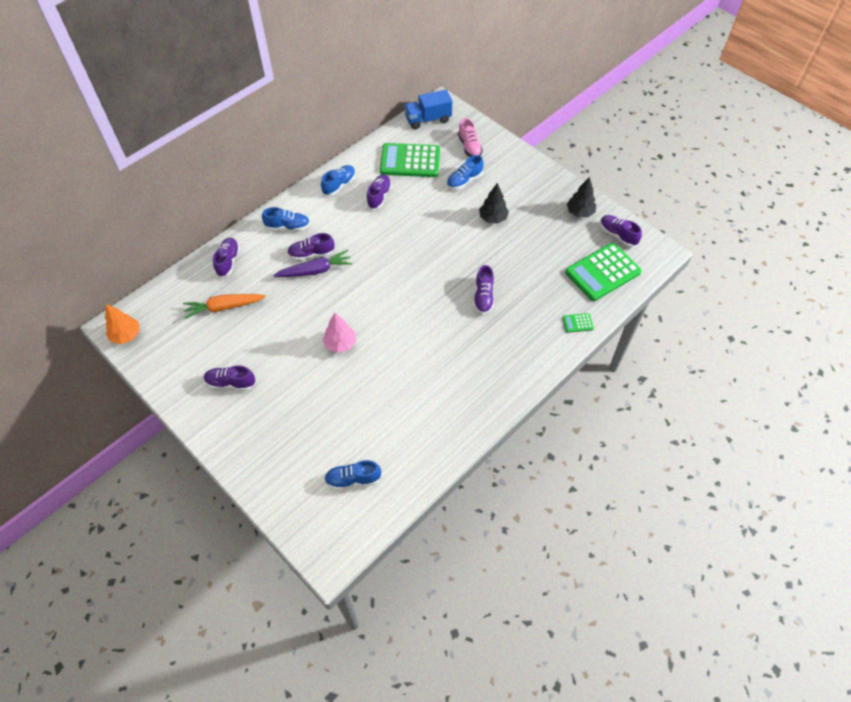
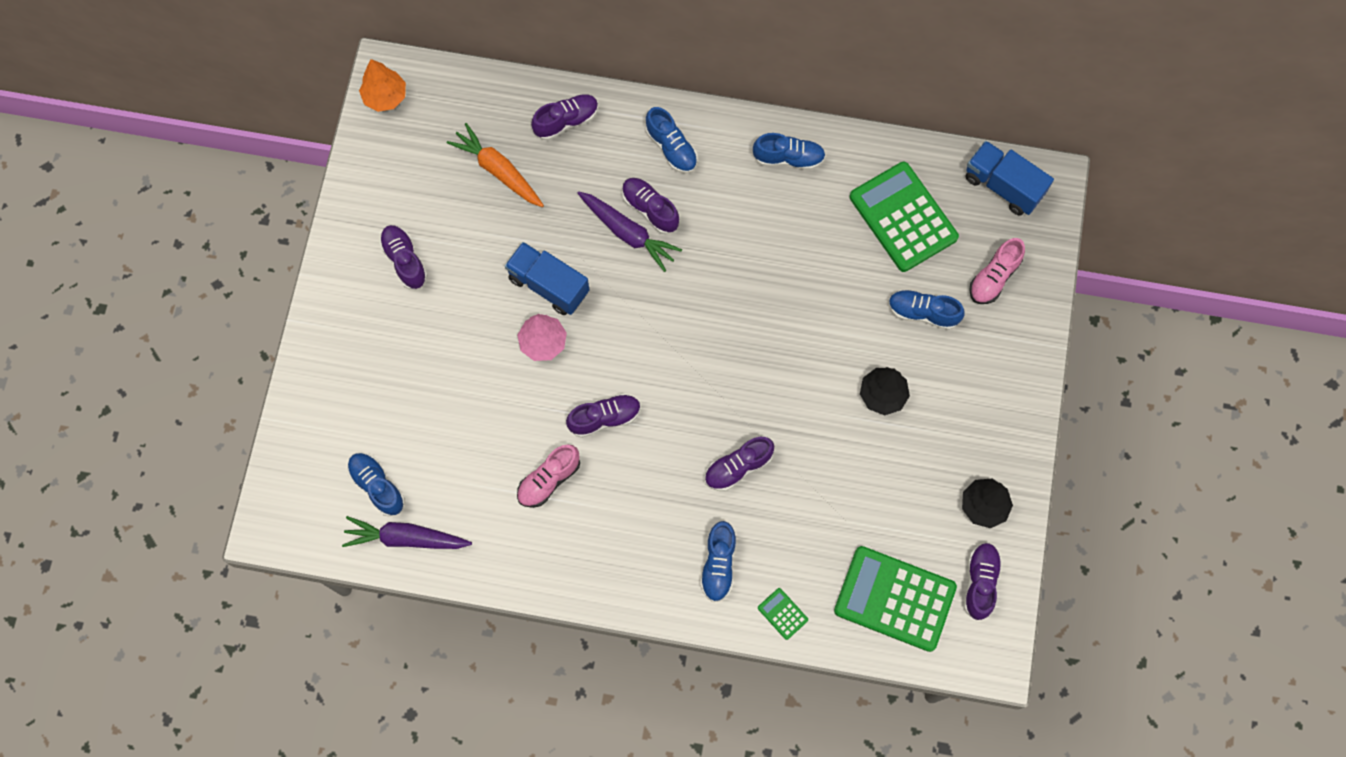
camera: 55 degrees right, 15 degrees up
(310, 322) = (548, 285): none -> blue truck
(379, 196) = (808, 222): purple shoe -> purple shoe (604, 418)
(397, 482) = (406, 538): none -> purple carrot
(421, 387) = (549, 480): none -> pink shoe
(530, 336) = (718, 565): none -> blue shoe

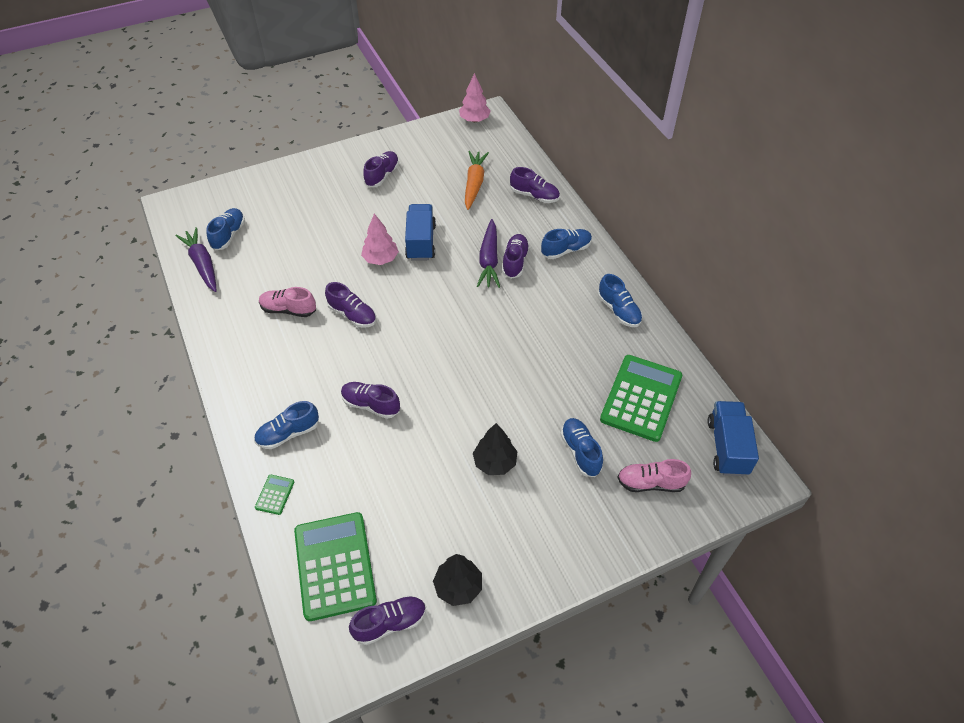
camera: 55 degrees right, 20 degrees down
(385, 97) = (474, 120): orange tree -> pink tree
(671, 148) = (566, 250): blue shoe -> blue shoe turned 135 degrees counterclockwise

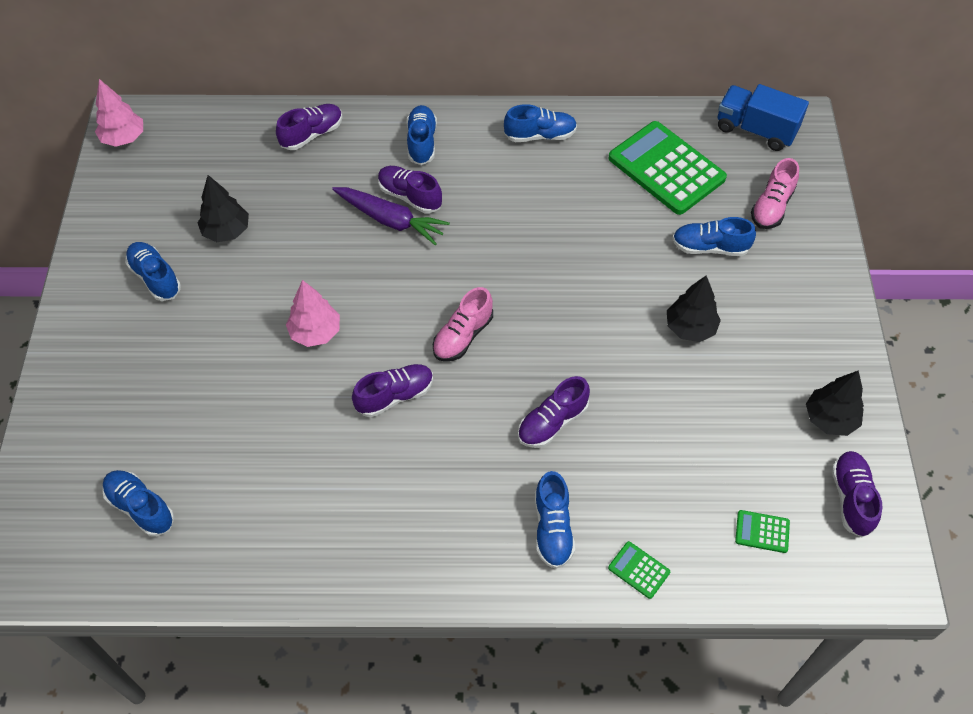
camera: 65 degrees left, 5 degrees up
(202, 264) = (179, 559): purple carrot -> none
(288, 310) = (341, 469): pink shoe -> pink shoe (463, 336)
(335, 566) = (762, 531): green calculator -> green calculator, size x0.41
(382, 175) = (155, 278): purple shoe -> blue shoe
(421, 242) = (314, 278): blue truck -> none
(433, 190) = (226, 231): none -> black tree
(474, 184) = (247, 185): orange carrot -> none

